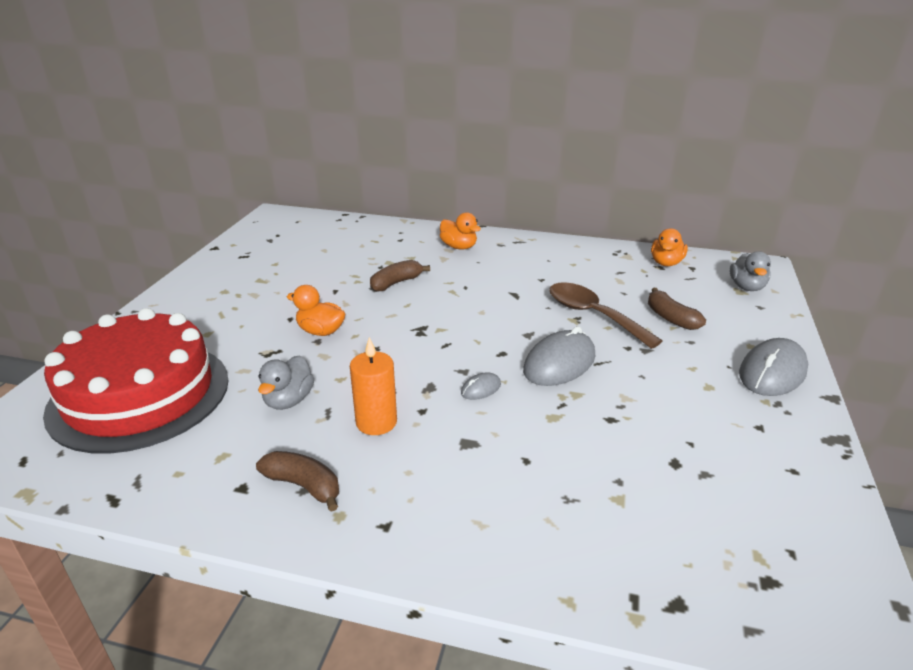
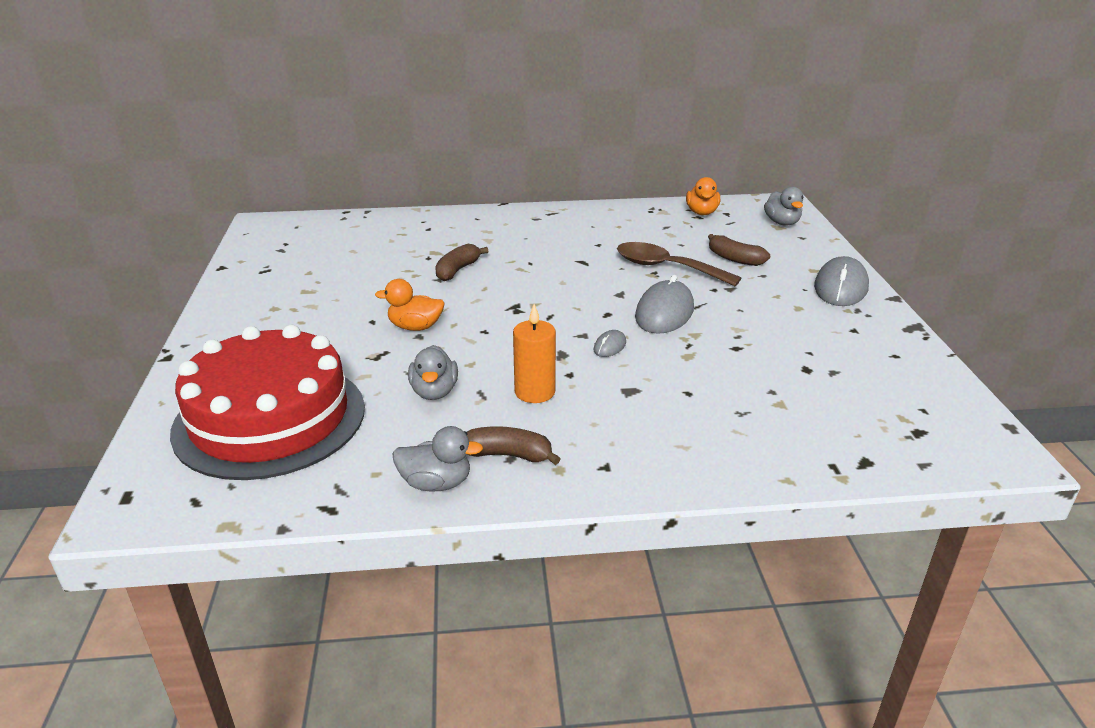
camera: 20 degrees left, 0 degrees up
(219, 499) = (436, 483): none -> grey duck
(459, 247) = (495, 227): orange duck -> none

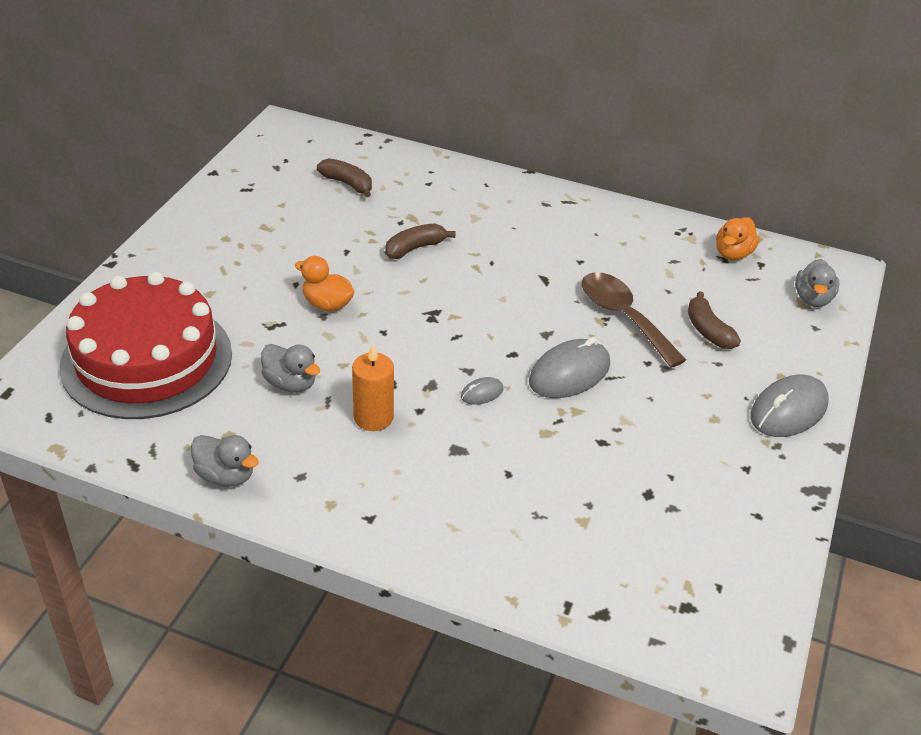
camera: 25 degrees right, 10 degrees up
(434, 392) = (290, 383): grey duck -> grey duck turned 75 degrees counterclockwise
(508, 455) = (301, 473): brown banana -> brown banana (347, 184)

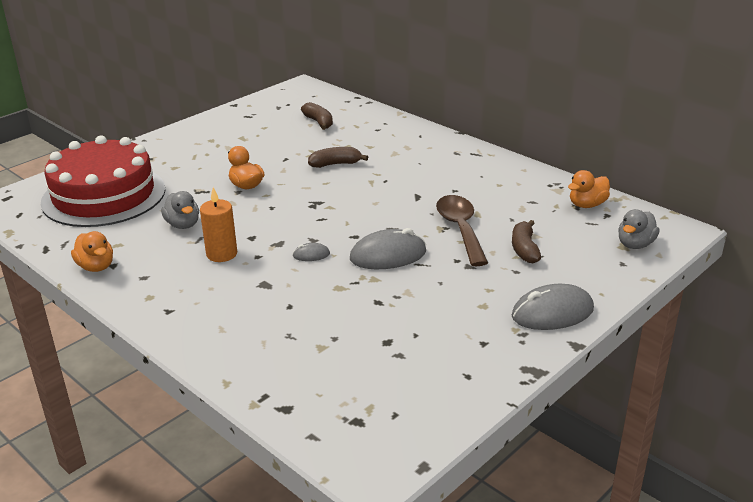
camera: 25 degrees right, 10 degrees down
(226, 476) = (96, 267): grey duck -> orange duck

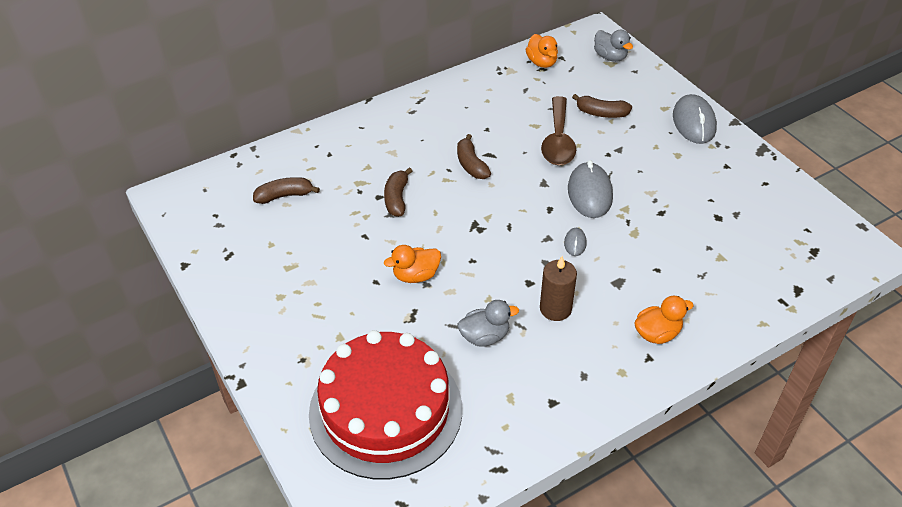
camera: 75 degrees left, 15 degrees up
(96, 267) = (552, 417): orange duck -> orange duck (657, 333)
(221, 254) = (555, 309): orange candle -> brown candle
(397, 189) = (471, 164): none -> brown banana
(460, 229) = (558, 141): brown spoon -> brown spoon turned 90 degrees counterclockwise

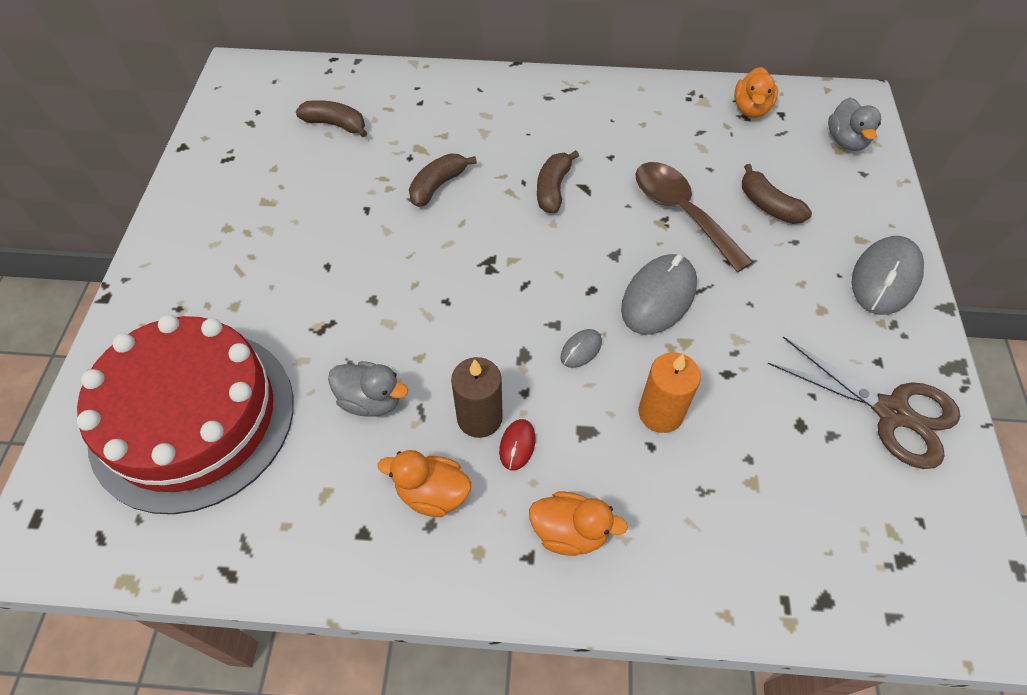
camera: 35 degrees right, 10 degrees up
(416, 275) = (372, 283): orange duck -> orange duck (432, 493)
(558, 141) = (681, 212): brown spoon -> brown spoon turned 105 degrees clockwise
(589, 310) = (517, 445): none -> red mouse
(646, 251) = (660, 413): none -> orange candle
(753, 187) = (891, 412): none -> brown scissors

